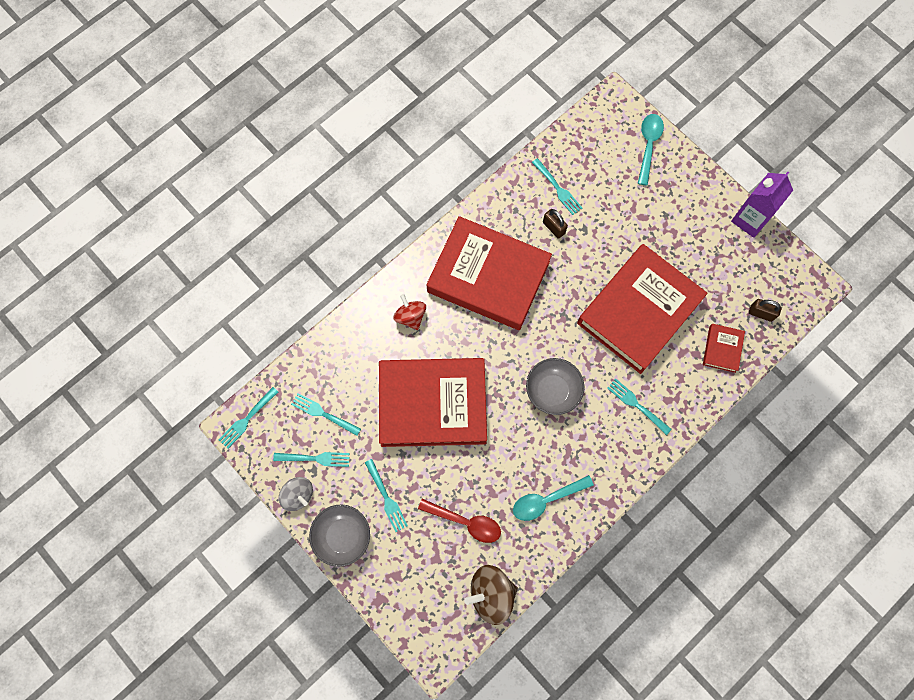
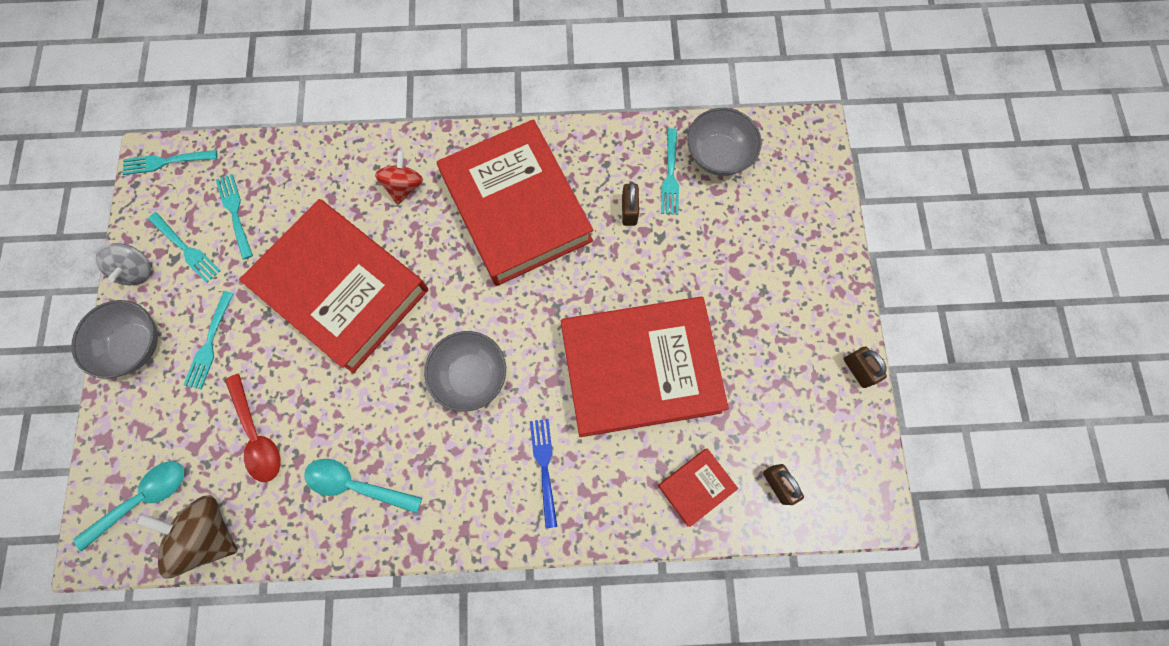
camera: 40 degrees right, 0 degrees up
(574, 155) = (718, 155): none -> grey bowl
(637, 405) = (544, 468): turquoise fork -> blue fork
(648, 146) = (810, 204): turquoise spoon -> turquoise spoon (143, 499)
(750, 219) = (858, 370): purple carton -> brown padlock

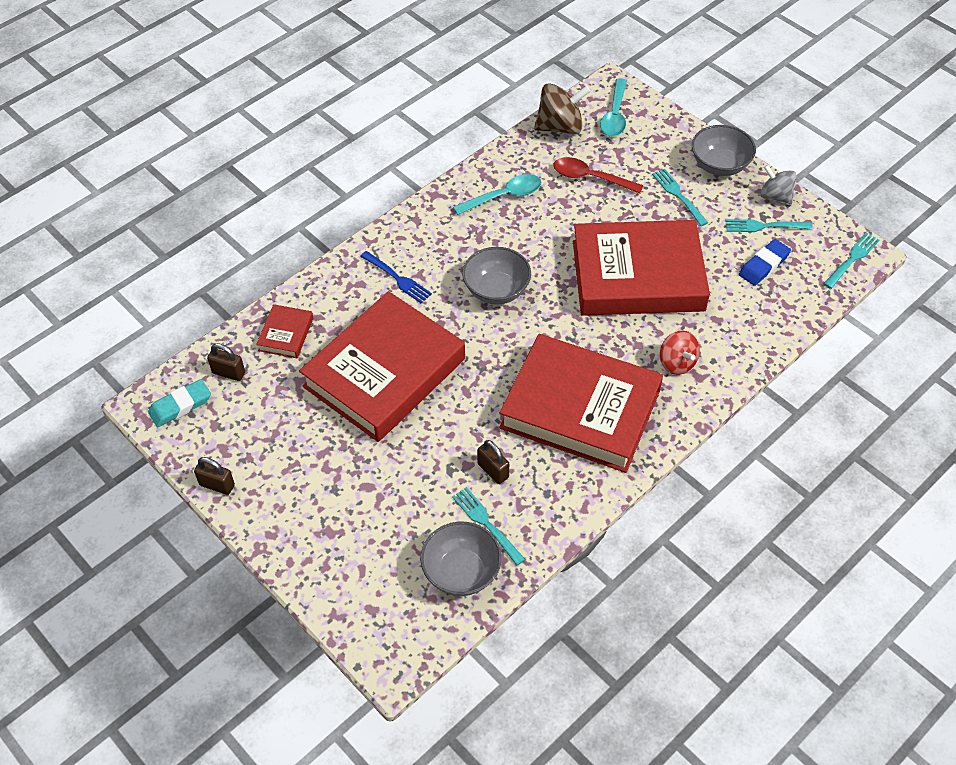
camera: 140 degrees right, 20 degrees down
(235, 213) = (764, 265): turquoise fork -> blue eraser
(844, 482) = (180, 406): none -> turquoise eraser

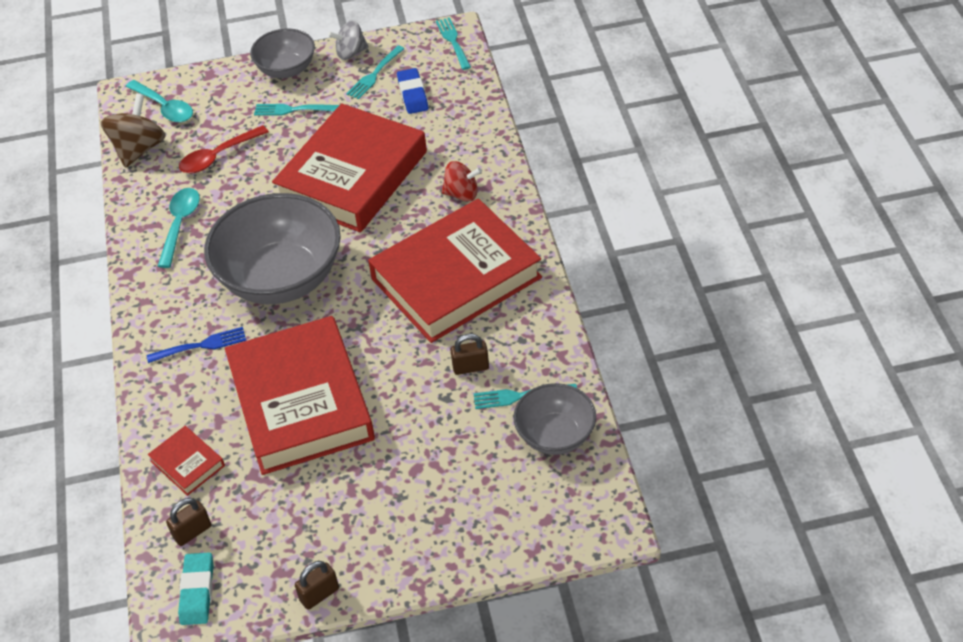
camera: 55 degrees left, 5 degrees down
(496, 290) = (281, 278): grey bowl -> grey bowl, size x1.82

